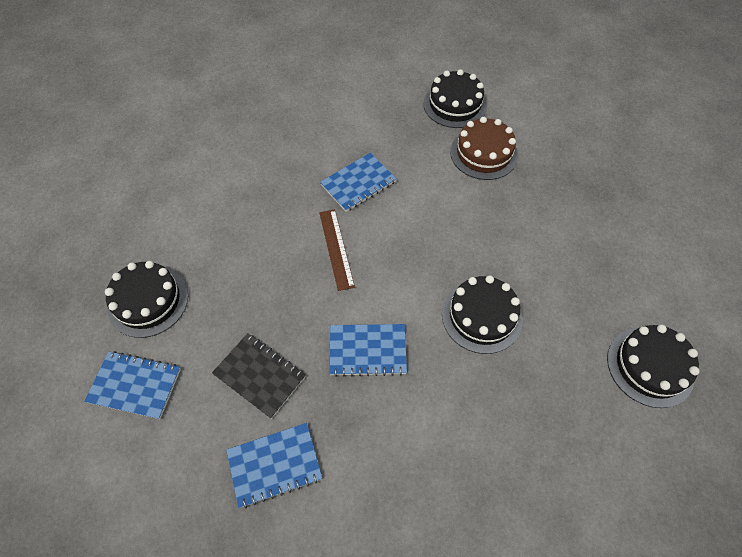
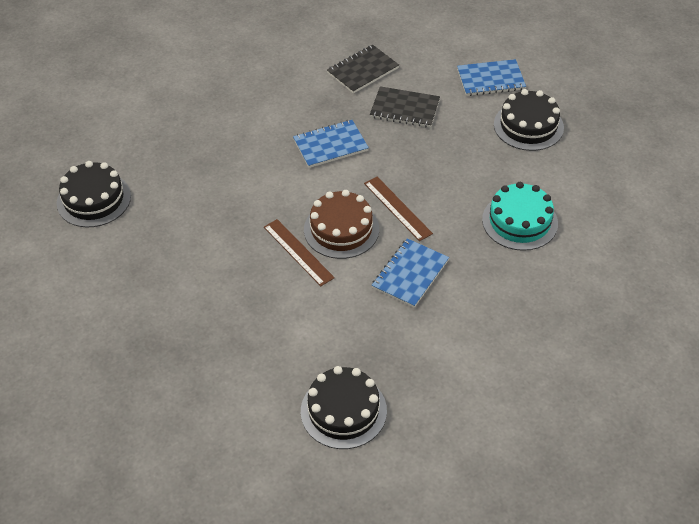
camera: 160 degrees right, 10 degrees down
(237, 200) = (519, 221): none -> turquoise cake
(274, 465) = (363, 70): blue notebook -> black notebook
(447, 234) = (298, 252): none -> brown ruler
(481, 316) = (244, 194): black cake -> none
(483, 153) = (286, 352): brown cake -> brown cake (341, 229)

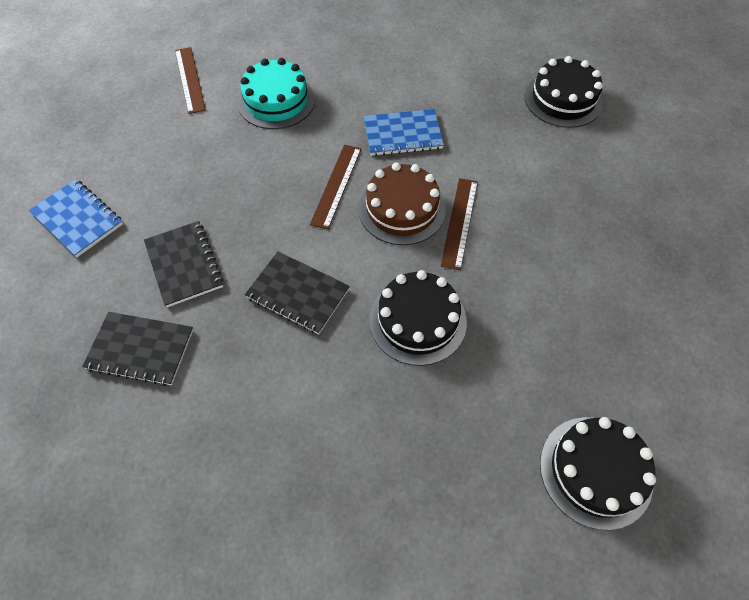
camera: 130 degrees left, 10 degrees up
(330, 145) = (298, 293): blue notebook -> black notebook
(528, 126) = (138, 154): black cake -> black cake (417, 320)
(592, 184) = (189, 79): none -> brown ruler

